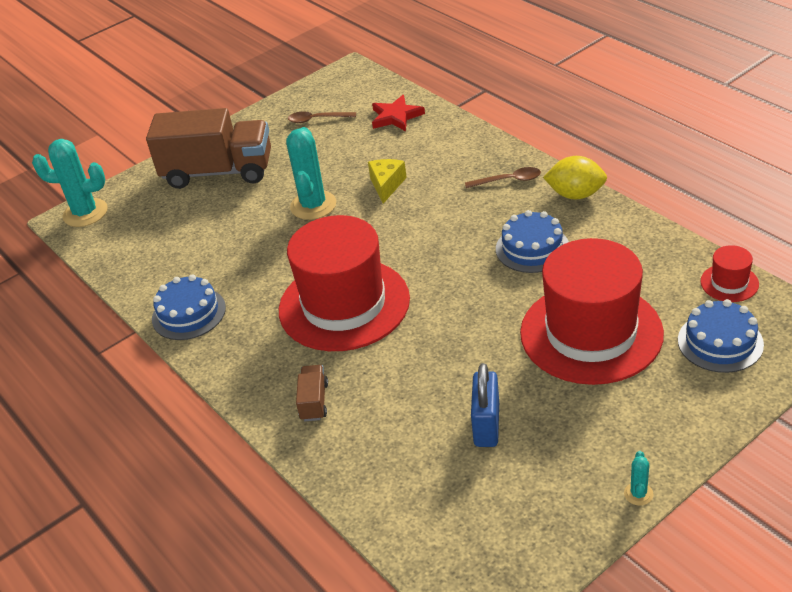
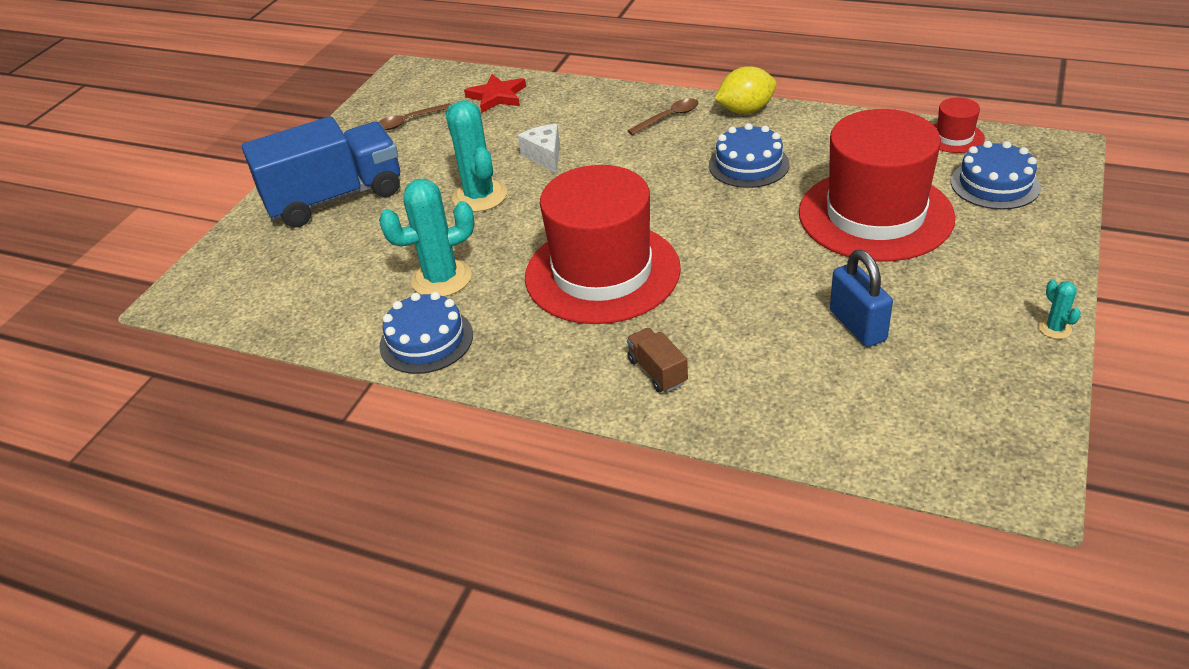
camera: 30 degrees left, 0 degrees up
(85, 213) = (195, 286): turquoise cactus -> turquoise cactus (441, 279)
(218, 172) = (335, 198): brown truck -> blue truck
(386, 185) = (545, 156): yellow cheese -> white cheese

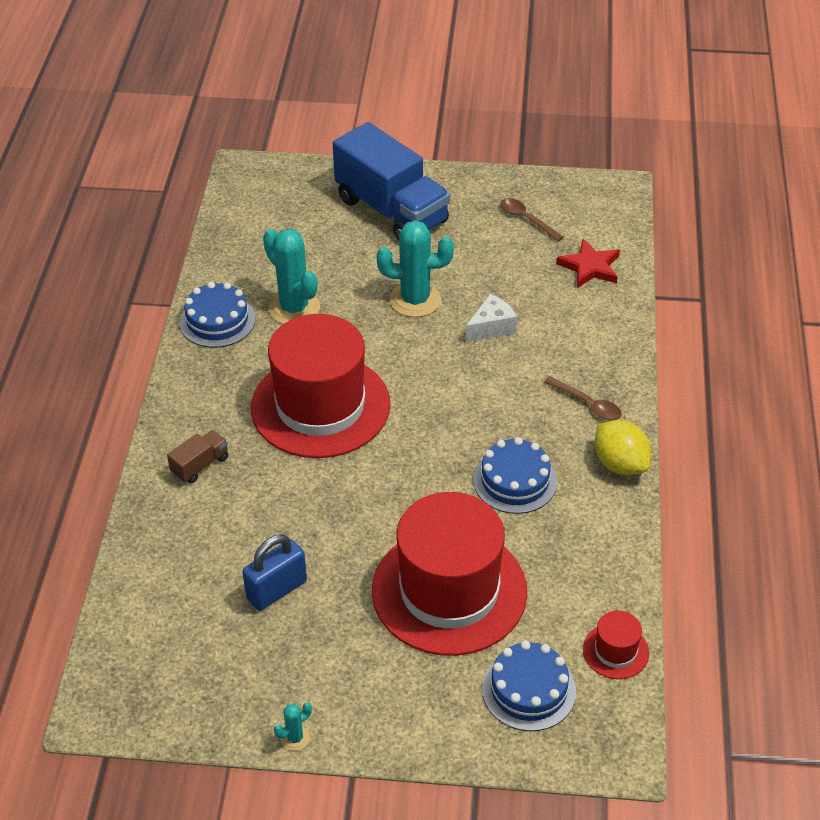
camera: 70 degrees right, 5 degrees up
(479, 196) = (415, 300): turquoise cactus -> turquoise cactus turned 45 degrees clockwise

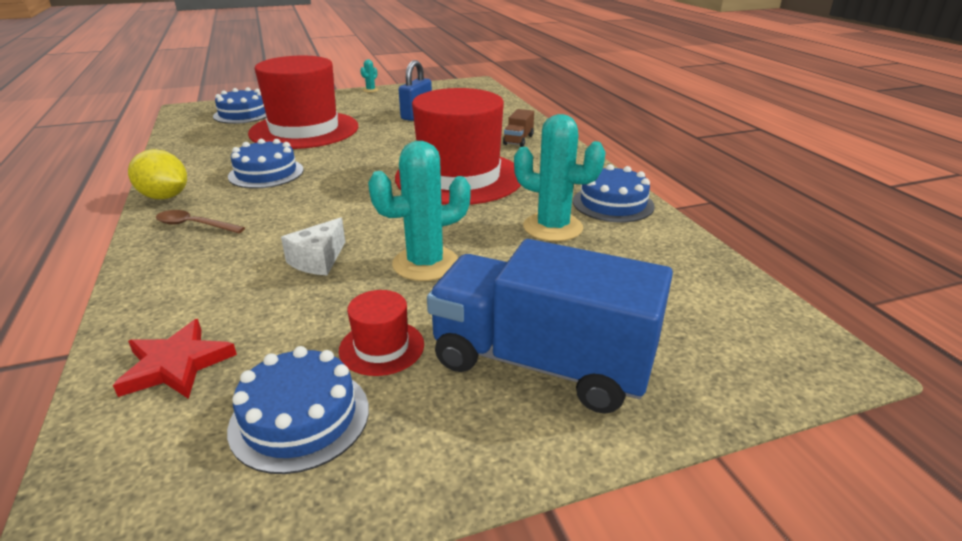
camera: 155 degrees right, 15 degrees down
(526, 219) = (300, 418): brown spoon -> blue cake
(615, 651) = (184, 130): red hat -> red hat (381, 347)

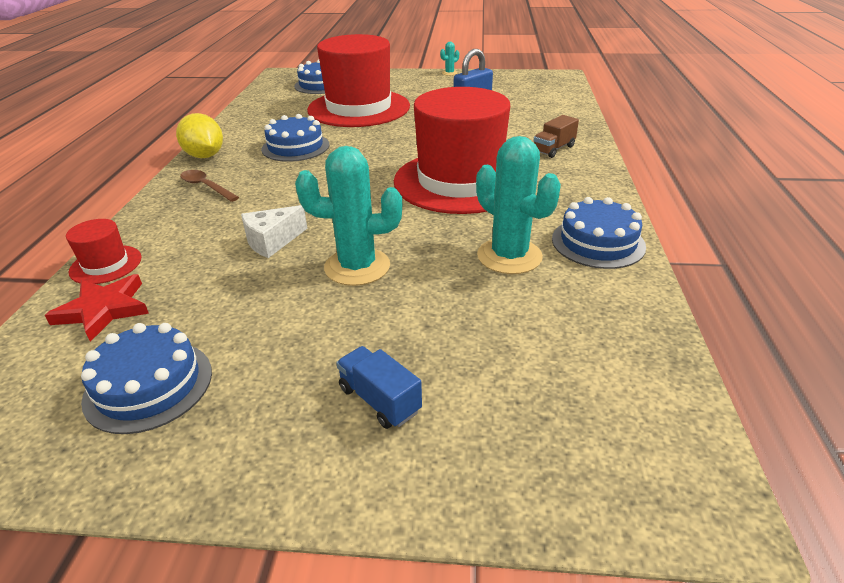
camera: 25 degrees right, 5 degrees up
(381, 347) = (257, 340): red hat -> red hat (106, 264)
(541, 363) = (379, 400): blue truck -> blue truck, size x0.41

